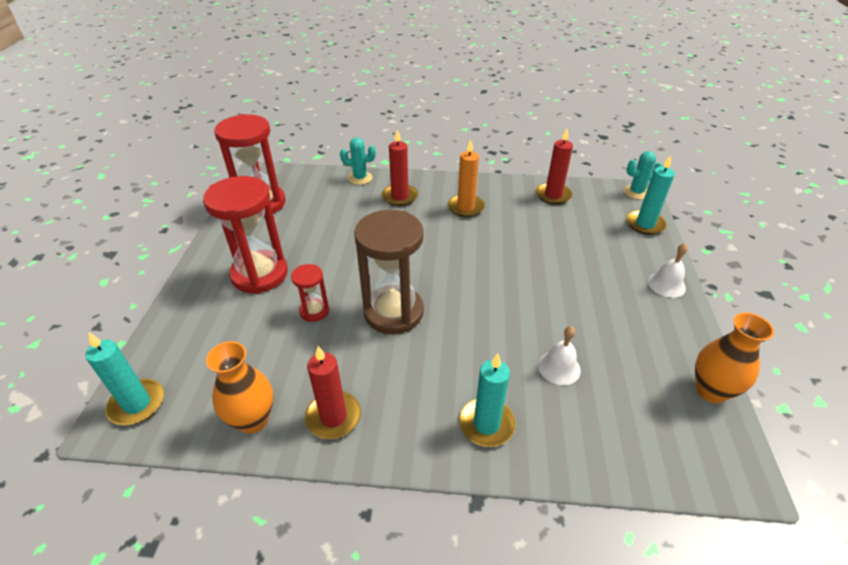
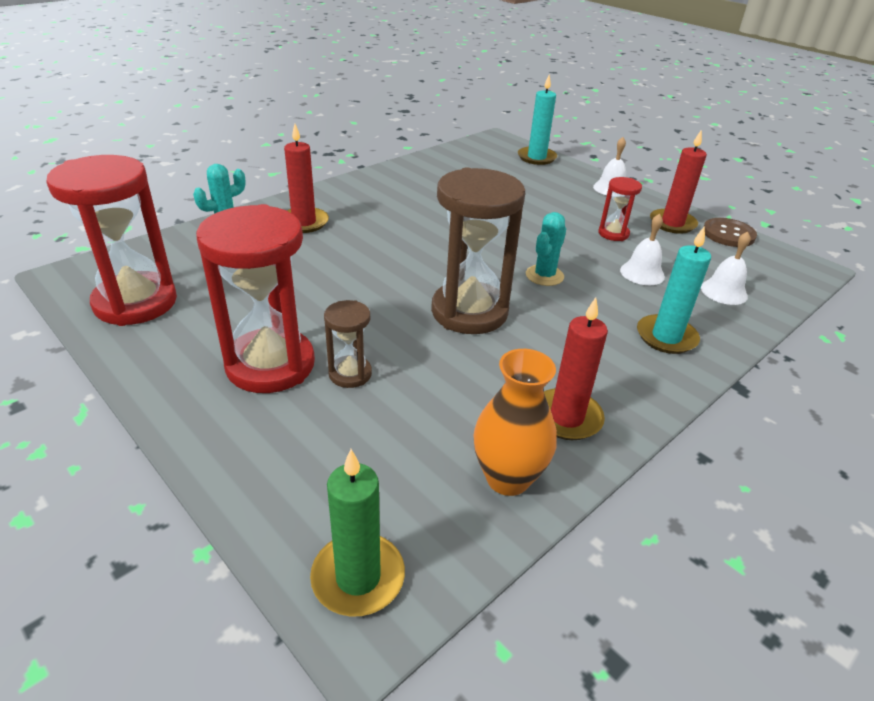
camera: 50 degrees left, 5 degrees down
(137, 404) = (358, 577): turquoise candle -> green candle
(281, 305) = (350, 374): none -> brown hourglass
(314, 311) = (396, 357): red hourglass -> red hourglass (613, 234)
(466, 207) = (385, 203): orange candle -> none
(553, 195) = (441, 165): red candle -> red candle (672, 223)
(602, 430) = (724, 291): none -> white bell
(636, 192) = (496, 139): turquoise cactus -> turquoise cactus (544, 276)
(710, 390) = (728, 234): orange vase -> brown button

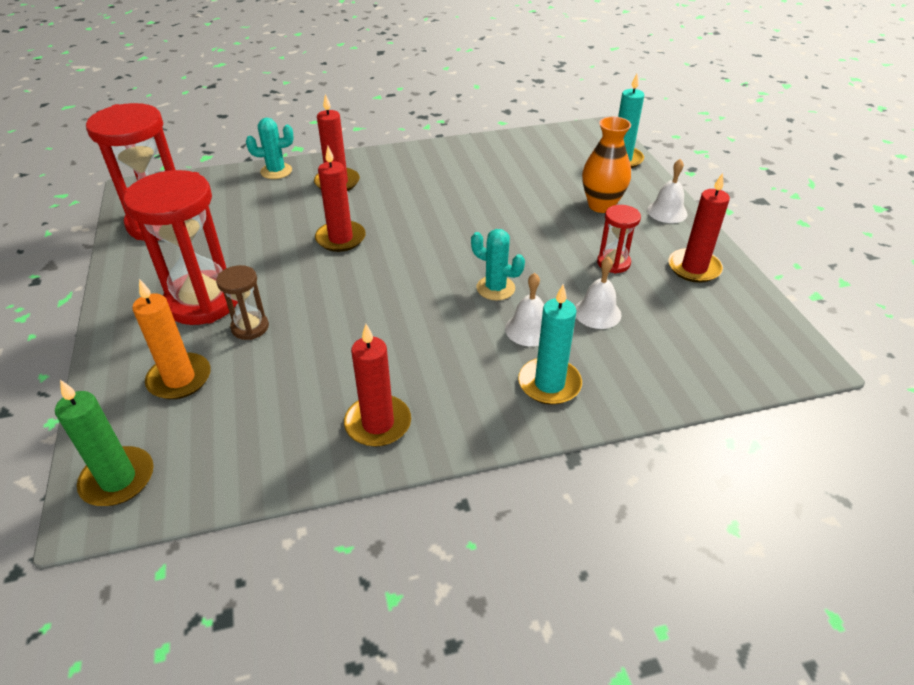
camera: 30 degrees right, 5 degrees up
(323, 448) = (179, 379): none -> orange candle
(360, 270) = (340, 238): none -> red candle
(469, 312) = (392, 303): brown hourglass -> none
(507, 478) = (282, 453): orange vase -> orange vase (601, 205)
(544, 276) = (495, 288): turquoise cactus -> turquoise cactus turned 60 degrees clockwise
(724, 291) = (666, 358): white bell -> white bell (529, 329)
(728, 234) = (748, 297): brown button -> none

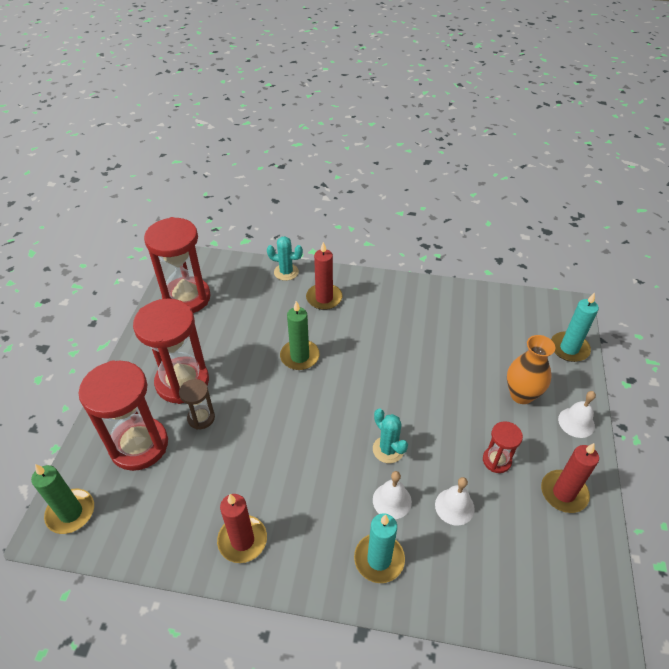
camera: 25 degrees right, 5 degrees up
(179, 379) = (139, 445): orange candle -> red hourglass
(340, 238) = (300, 356): red candle -> green candle

